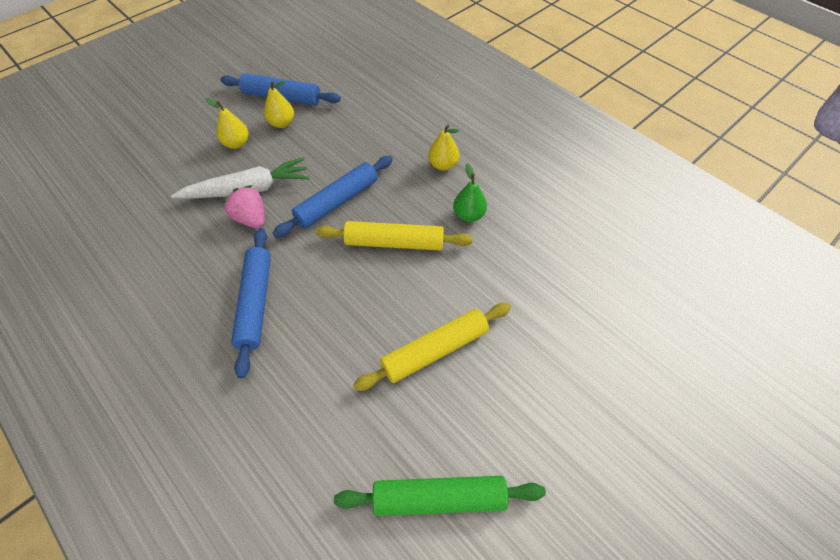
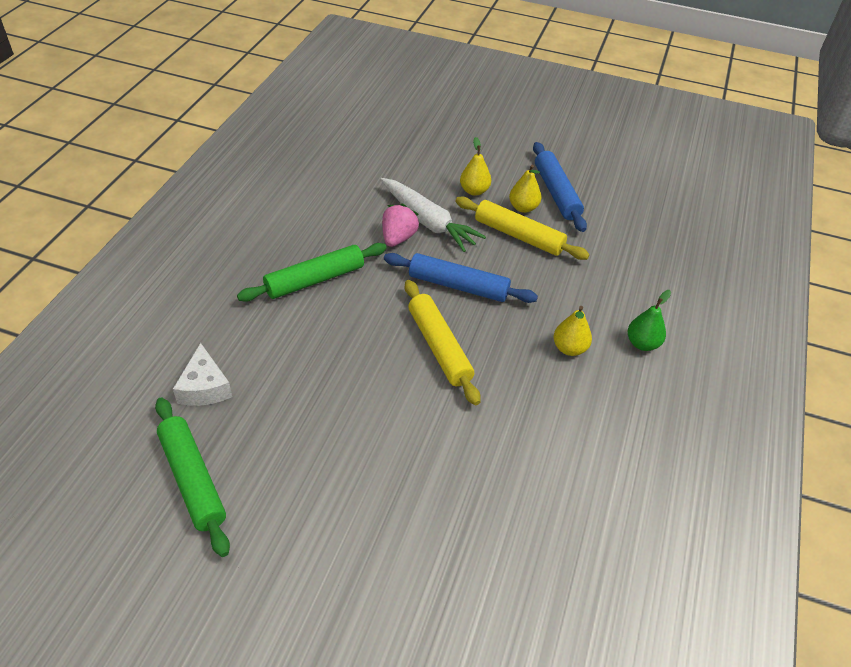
camera: 60 degrees right, 10 degrees down
(256, 303) = (315, 280): blue rolling pin -> green rolling pin
(331, 451) = (204, 387): none -> white cheese
(435, 350) = (336, 424): yellow rolling pin -> yellow rolling pin (518, 235)
(468, 215) = (516, 394): green pear -> green pear (642, 343)

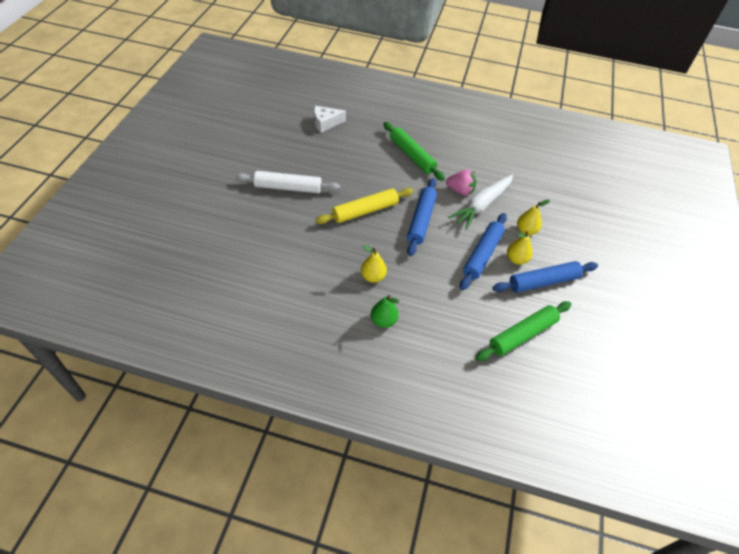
camera: 85 degrees right, 5 degrees up
(193, 479) = (270, 126): green rolling pin -> green rolling pin (522, 335)
(381, 449) = (288, 188): none -> white rolling pin
(518, 235) = (482, 255): yellow rolling pin -> blue rolling pin

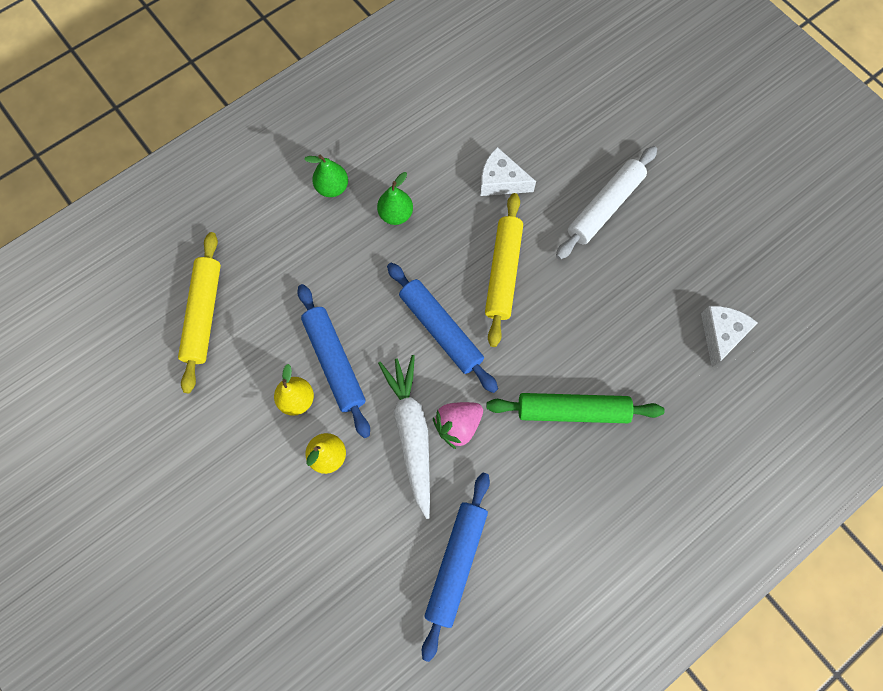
camera: 130 degrees right, 20 degrees up
(307, 239) = (501, 181): none -> white cheese
(373, 276) = (396, 214): yellow pear -> green pear
(522, 335) = (203, 314): green rolling pin -> yellow rolling pin
(543, 282) = (242, 402): blue rolling pin -> blue rolling pin (456, 563)

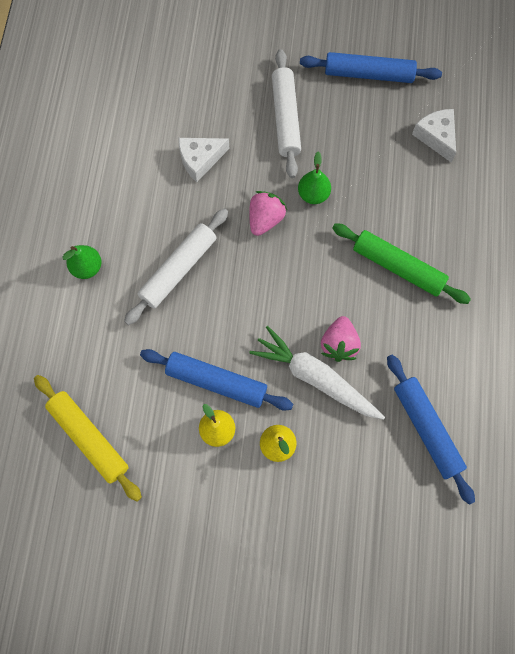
camera: 45 degrees left, 0 degrees up
(396, 214) = (152, 246): green pear -> green pear (313, 194)
(396, 250) = (178, 269): none -> white rolling pin
(440, 330) = (264, 294): blue rolling pin -> blue rolling pin (369, 74)
(503, 272) = (265, 219): yellow rolling pin -> pink strawberry
(572, 410) = (398, 267): green rolling pin -> green rolling pin turned 75 degrees clockwise

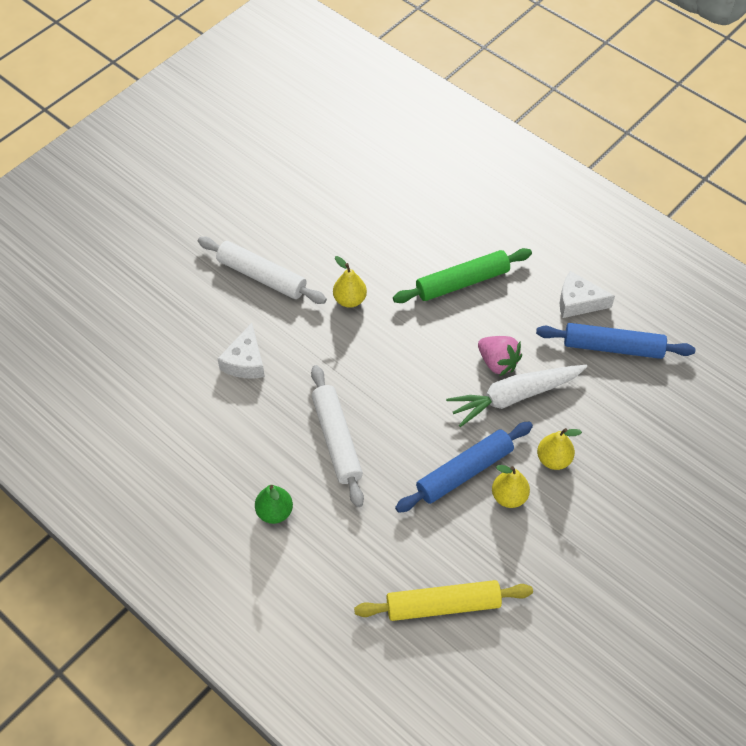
camera: 55 degrees left, 15 degrees down
(265, 219) = (343, 347): pink strawberry -> none
(313, 194) = (350, 300): green pear -> yellow pear
(369, 74) = (274, 196): blue rolling pin -> none
(436, 137) = (370, 188): white cheese -> white cheese (578, 302)

